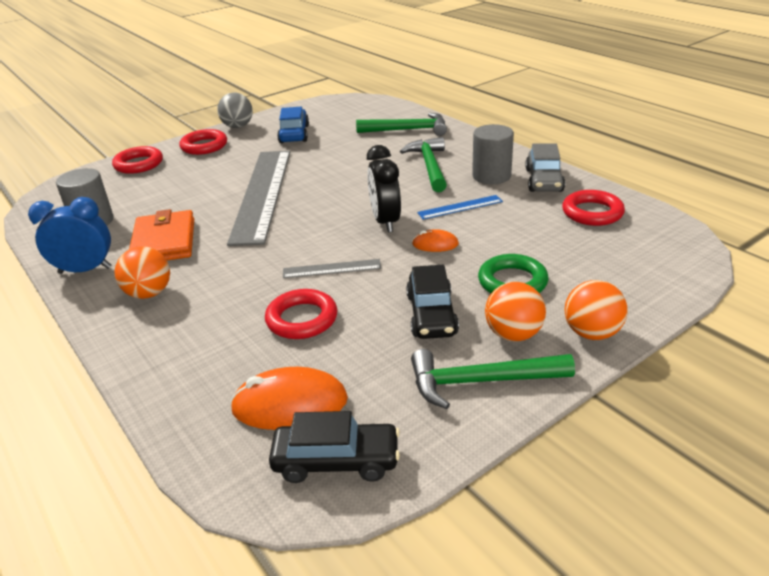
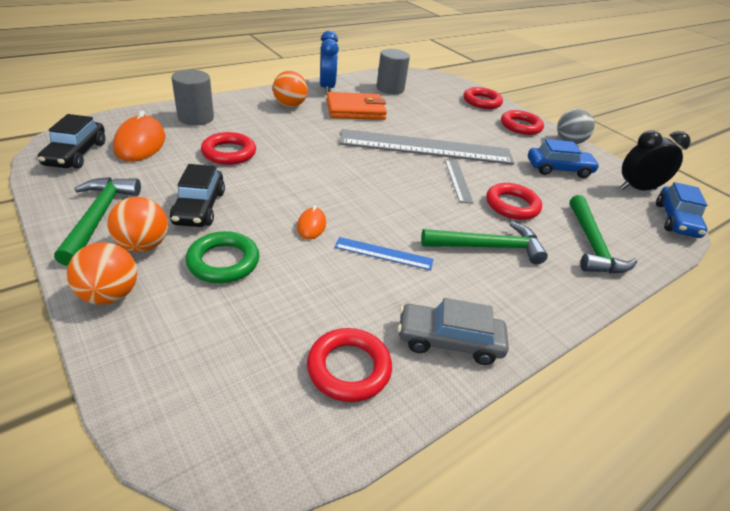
camera: 85 degrees right, 5 degrees up
(332, 269) = (291, 169): grey ruler -> grey ruler (458, 180)
(362, 100) = (676, 220): none -> blue car
(363, 155) = (512, 205): none -> red ring
(385, 221) = (363, 203): black clock -> black clock (637, 189)
(431, 314) = (199, 207): black car -> black car turned 90 degrees counterclockwise
(460, 207) = (383, 253): blue ruler -> blue ruler turned 60 degrees counterclockwise
(491, 176) = (462, 293): grey cylinder -> grey cylinder (196, 118)

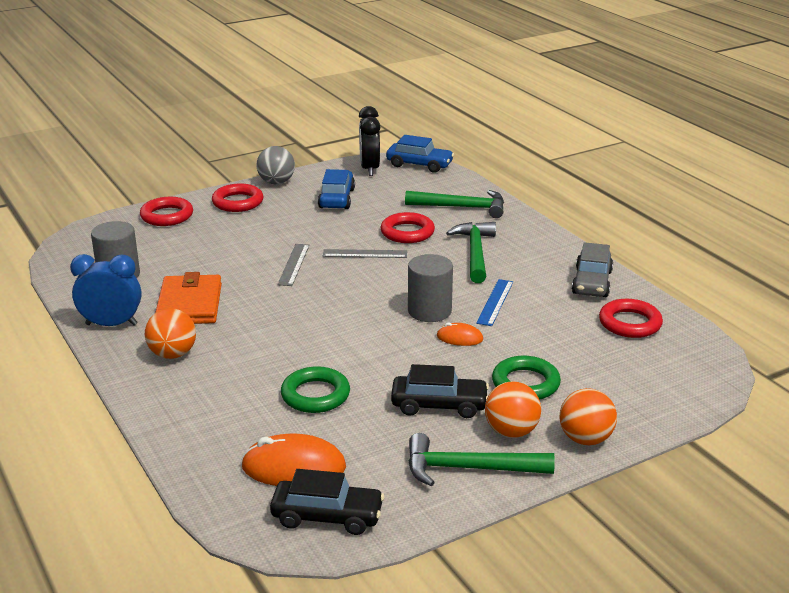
camera: 80 degrees left, 10 degrees down
(196, 118) = (213, 430): grey cylinder -> grey cylinder (429, 311)
(229, 153) = (315, 395): red ring -> green ring
(426, 147) = (294, 264): grey ruler -> grey ruler, size x0.42

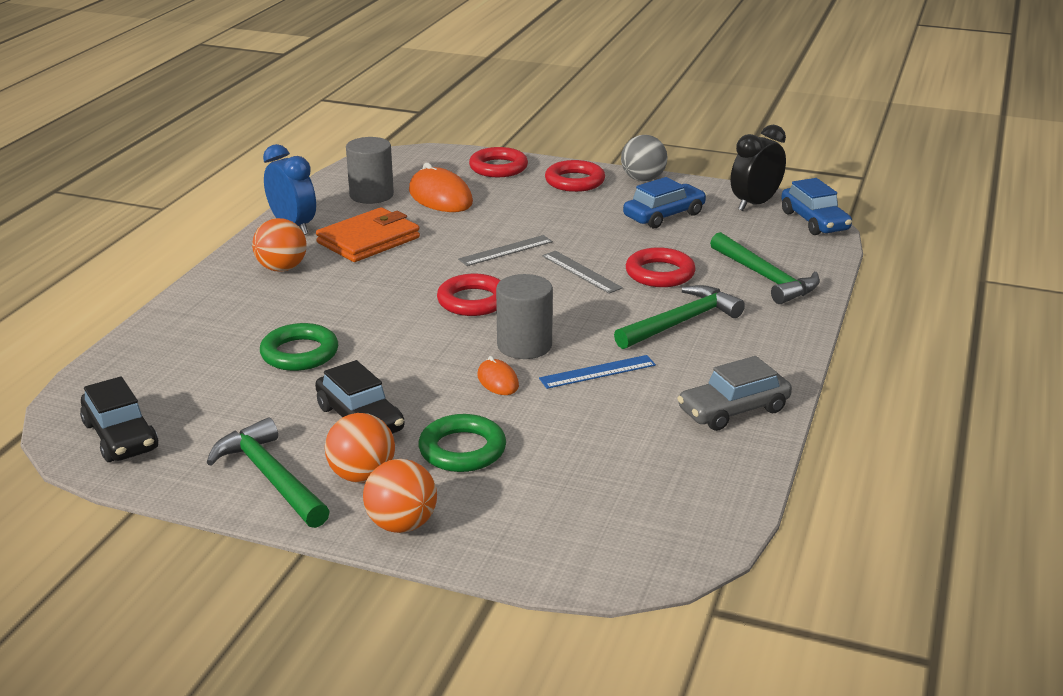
camera: 50 degrees right, 0 degrees up
(294, 467) = (176, 391): orange mouse -> orange mouse (440, 197)
(630, 323) = (681, 467): red ring -> red ring (473, 301)

